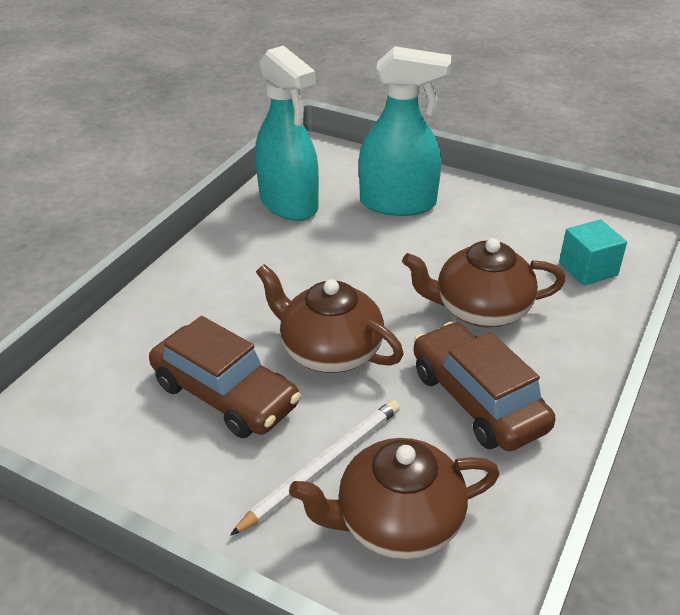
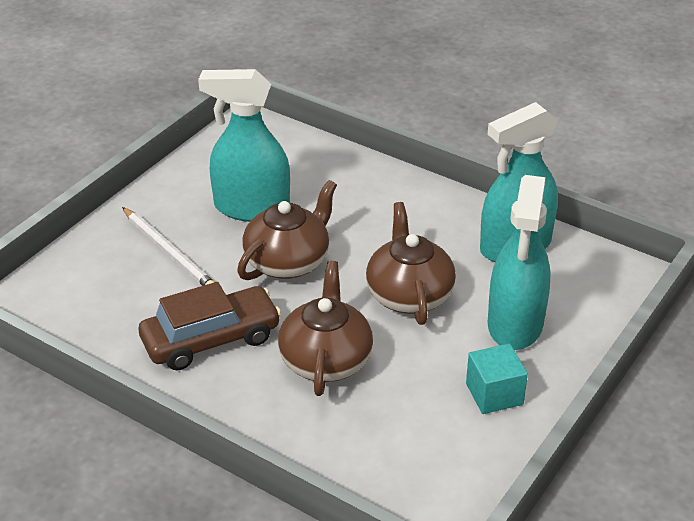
camera: 95 degrees right, 0 degrees up
(225, 395) = (251, 208): brown car -> turquoise spray bottle
(397, 521) = (110, 282): brown teapot -> brown teapot (409, 295)
(588, 269) = (380, 456): turquoise cube -> turquoise cube (494, 394)

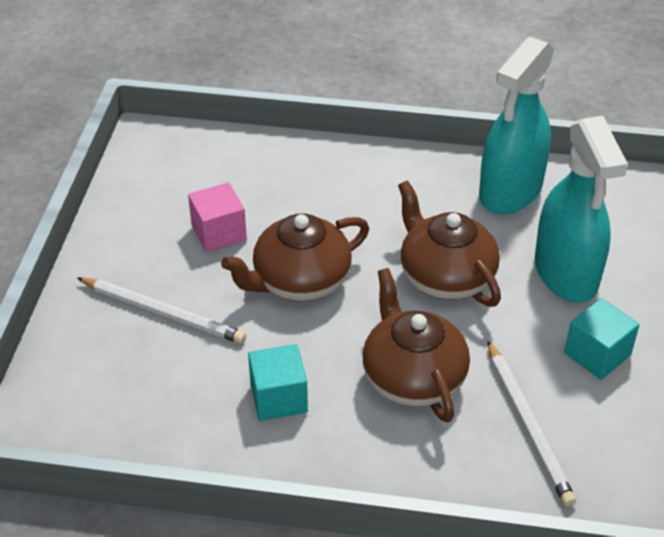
camera: 25 degrees left, 5 degrees up
(211, 339) = (278, 398): brown car -> turquoise cube
(251, 208) = (219, 233): turquoise spray bottle -> pink cube
(288, 262) = (299, 281): brown teapot -> brown teapot turned 135 degrees counterclockwise
(394, 426) = (528, 425): none -> white pencil

